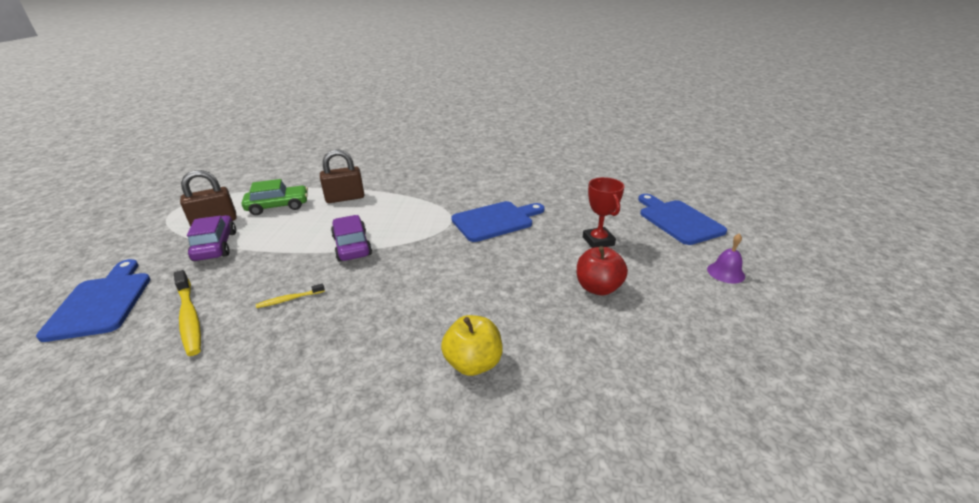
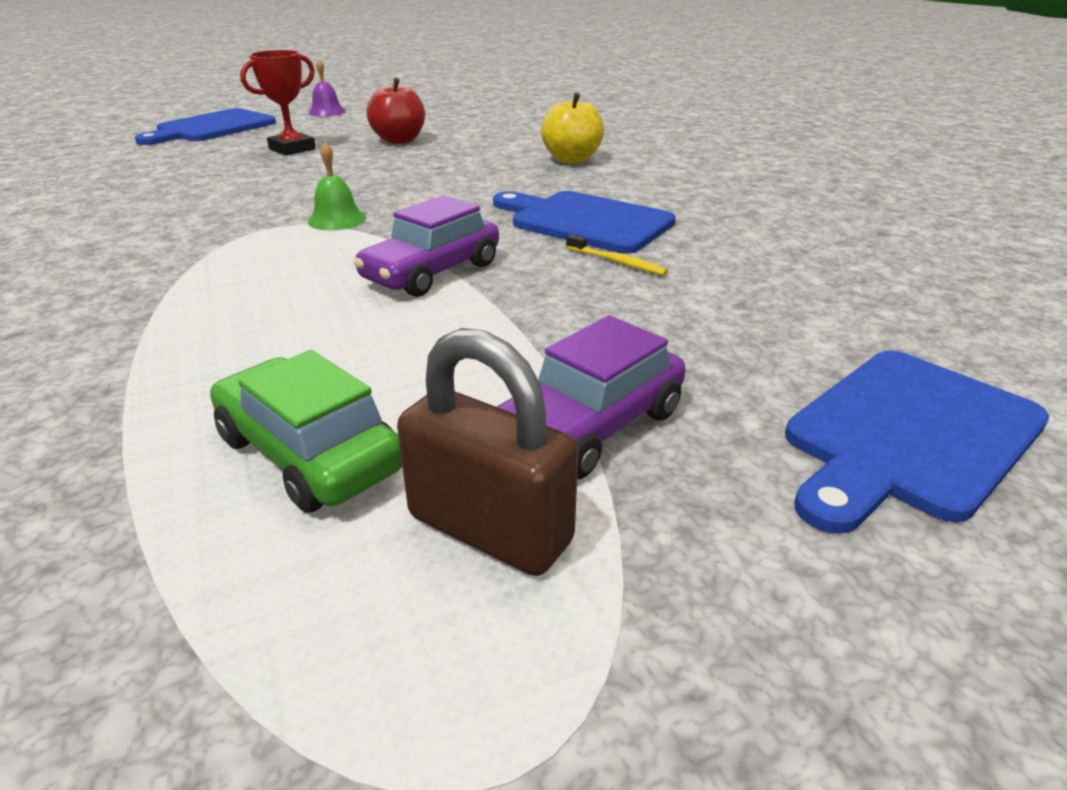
camera: 120 degrees left, 0 degrees up
(189, 318) = (761, 313): yellow toothbrush -> none
(345, 198) = (206, 363): brown padlock -> none
(444, 235) = (337, 219): none -> green bell
(495, 221) = (261, 200): blue cutting board -> blue cutting board (585, 221)

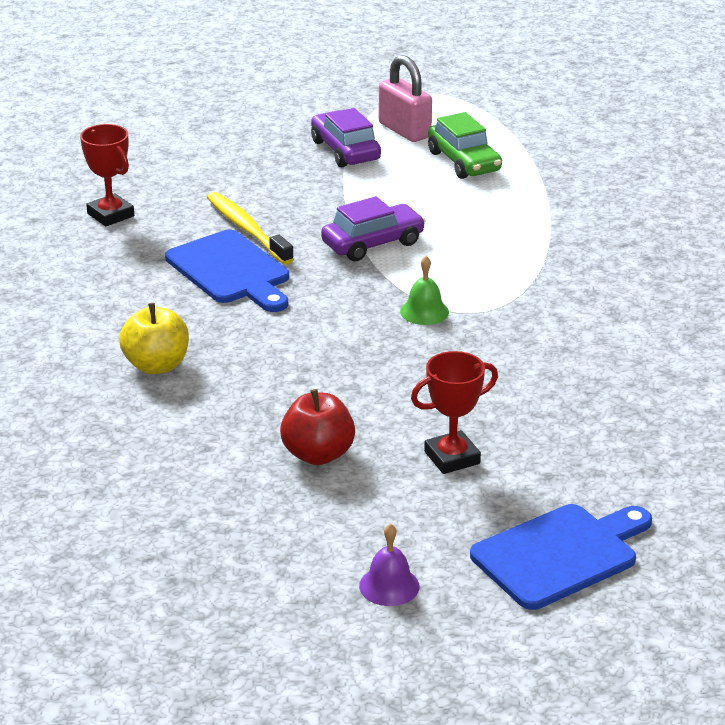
camera: 160 degrees left, 0 degrees up
(490, 529) = (404, 130): brown padlock -> pink padlock
(590, 427) = (345, 150): purple car -> purple car turned 90 degrees counterclockwise
(617, 262) = (247, 229): yellow toothbrush -> yellow toothbrush, size x1.93
(808, 250) = (110, 215): none -> red trophy
(908, 435) = (222, 126): blue cutting board -> none

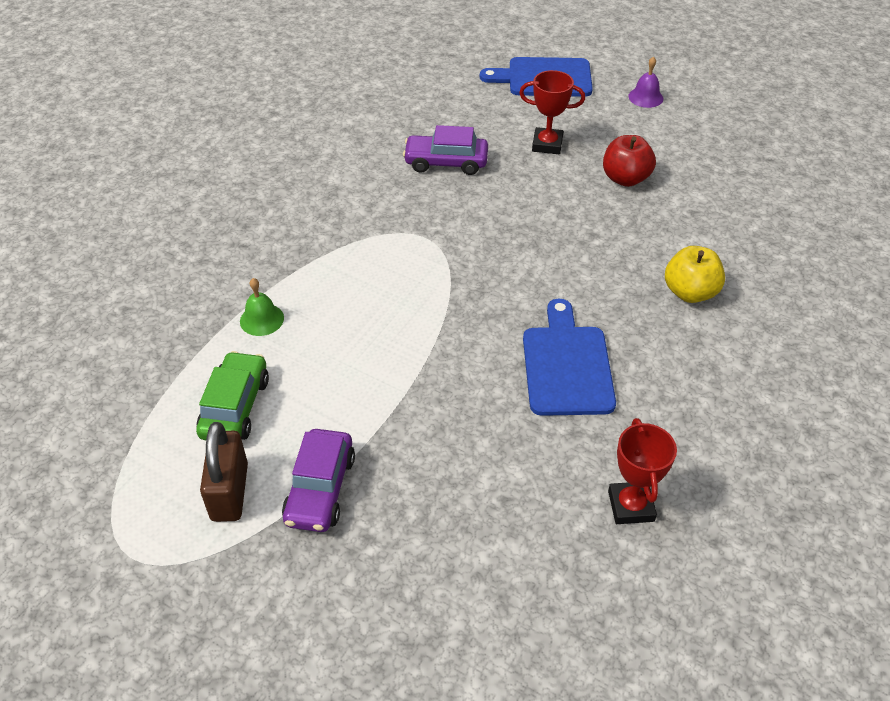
camera: 145 degrees left, 15 degrees up
(247, 229) = (514, 413): yellow toothbrush -> none
(373, 243) = (423, 339): purple car -> purple car (446, 162)
(404, 130) = (230, 492): pink padlock -> brown padlock
(424, 311) = (455, 252): green bell -> green bell (261, 319)

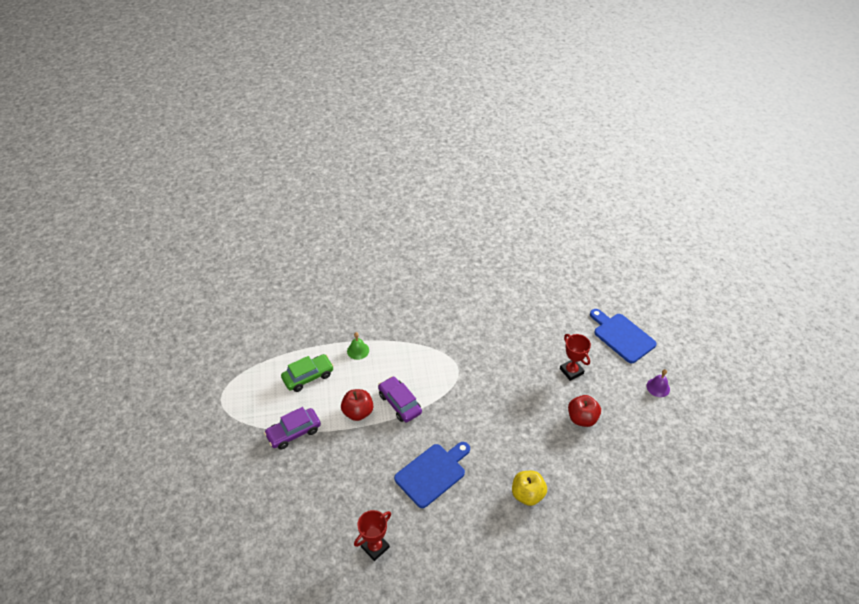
camera: 50 degrees right, 0 degrees up
(230, 492) = (269, 405): brown padlock -> none
(373, 385) = (358, 412): none -> red apple
(446, 162) = (514, 342): purple car -> purple car (399, 403)

